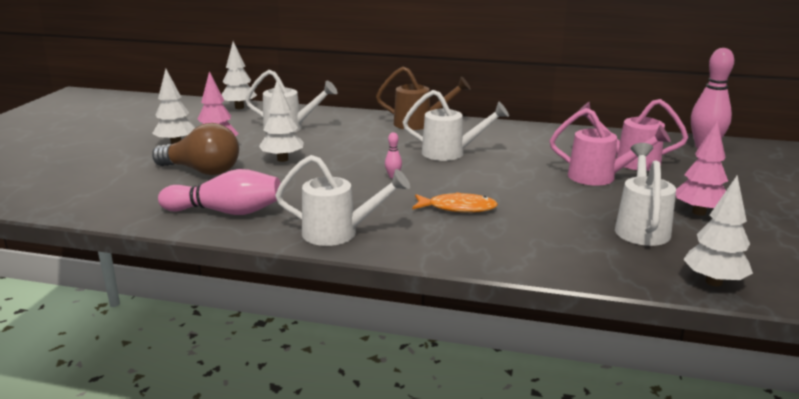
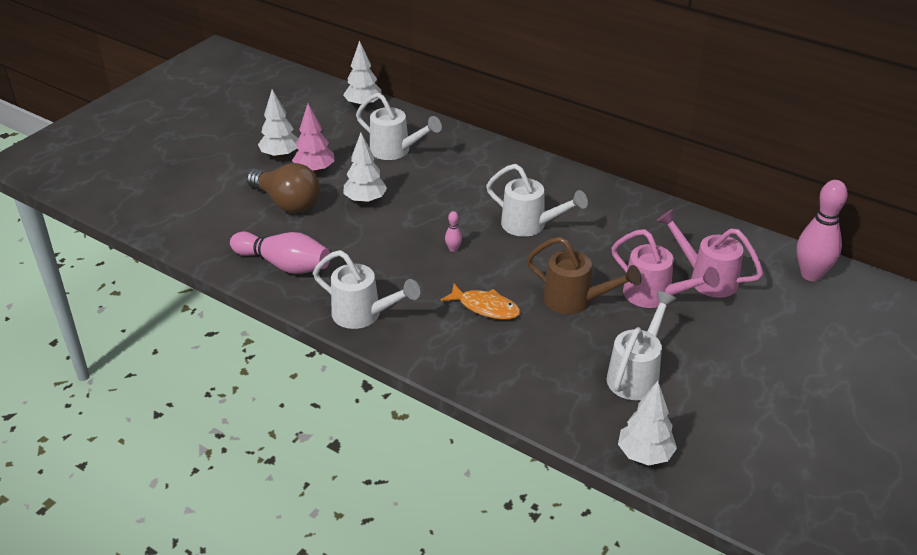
camera: 20 degrees right, 15 degrees up
(420, 124) = (529, 170): brown watering can -> brown watering can (576, 301)
(699, 212) = (712, 369): pink tree -> none

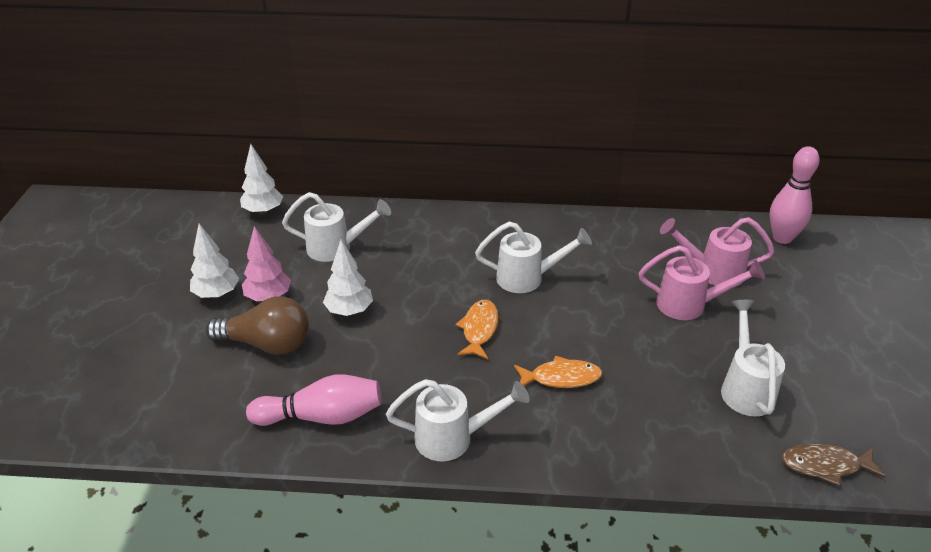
camera: 30 degrees left, 0 degrees up
(453, 249) = (479, 329): pink bowling pin -> orange fish
(576, 301) = (632, 337): brown watering can -> none
(645, 455) = (825, 465): white tree -> brown fish

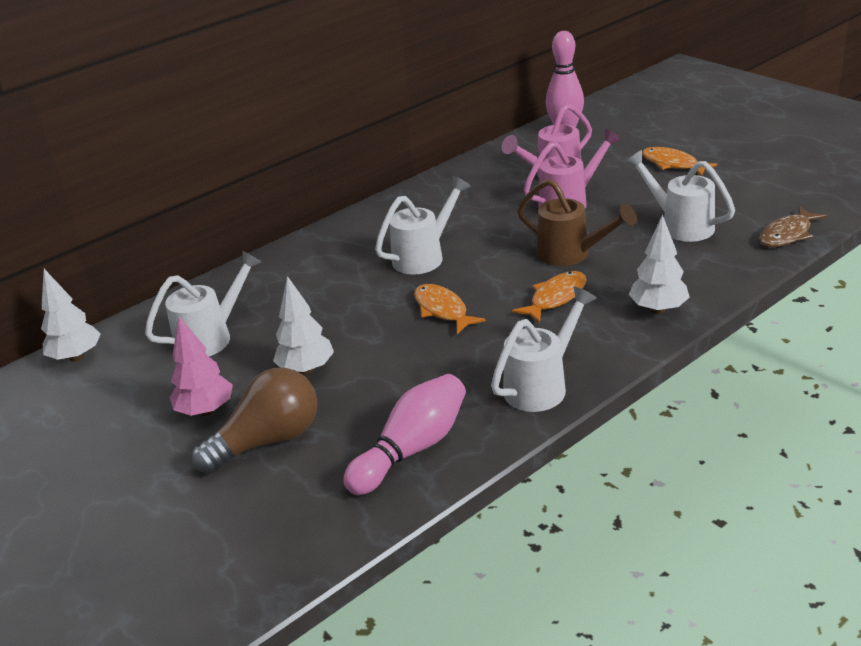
camera: 40 degrees left, 5 degrees down
(217, 294) = (143, 443): white tree -> white tree (658, 309)
(624, 351) = (571, 255): none -> brown watering can
(826, 328) = (672, 164): none -> orange fish

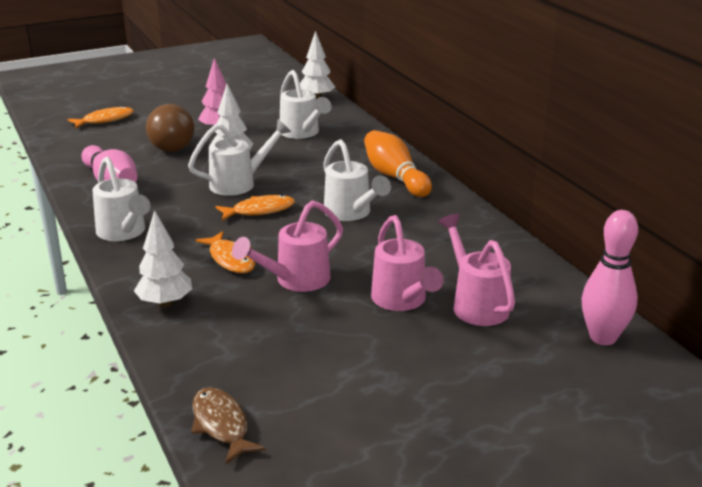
camera: 100 degrees right, 5 degrees down
(329, 250) = (395, 177): none -> orange bowling pin
(571, 255) = (295, 281): brown watering can -> pink watering can
(672, 164) = (457, 395): orange fish -> orange fish (105, 120)
(679, 225) = (302, 357): white watering can -> white watering can (240, 183)

